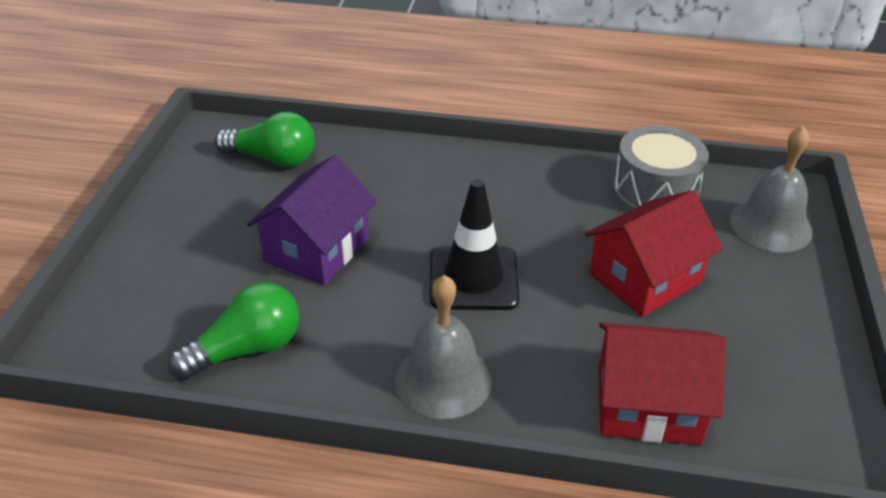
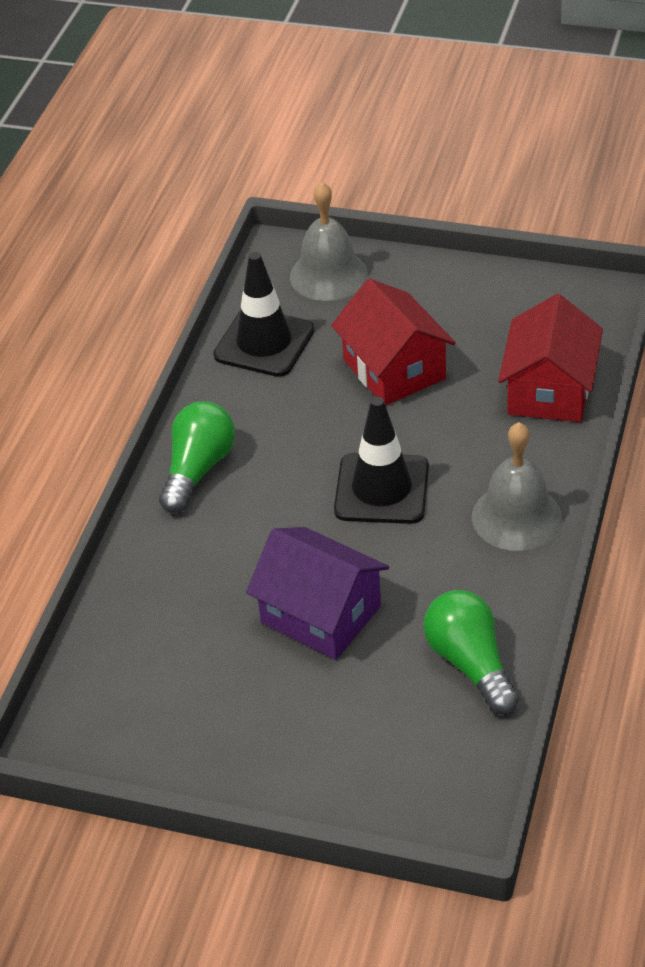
camera: 80 degrees left, 5 degrees up
(273, 159) = (137, 665): green light bulb -> green light bulb (198, 469)
(655, 192) = (264, 343): grey drum -> black traffic cone

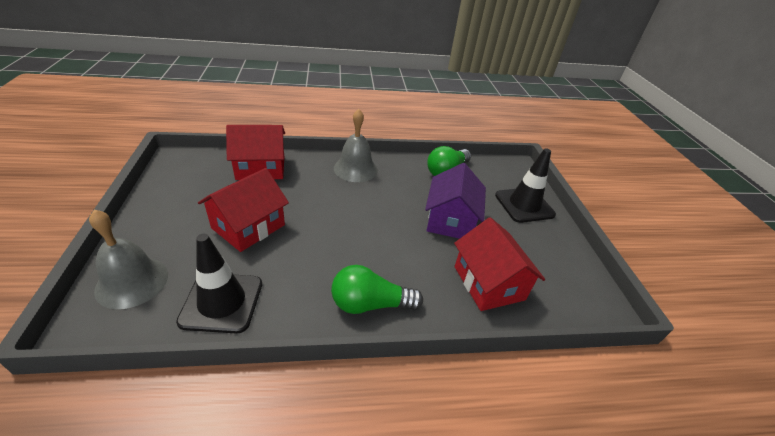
camera: 120 degrees left, 5 degrees down
(169, 610) = (488, 283): none -> red house
(382, 489) = (354, 214): black traffic cone -> black traffic cone (524, 205)

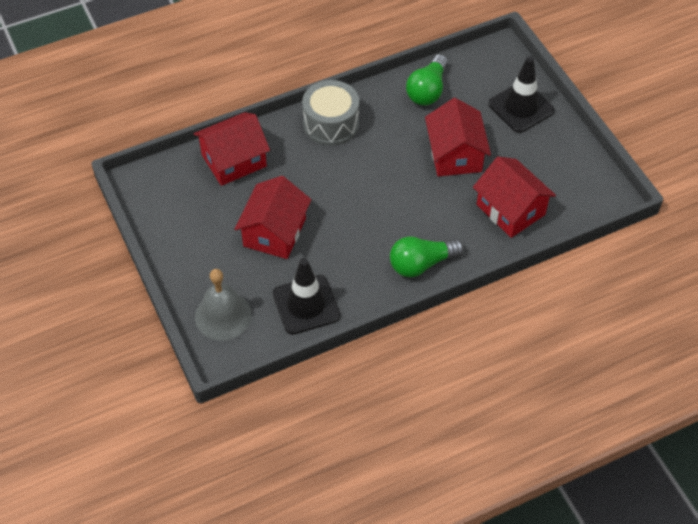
camera: 15 degrees left, 15 degrees up
(355, 169) = (331, 124): grey bell -> grey drum
(450, 220) = (455, 154): purple house -> red house

